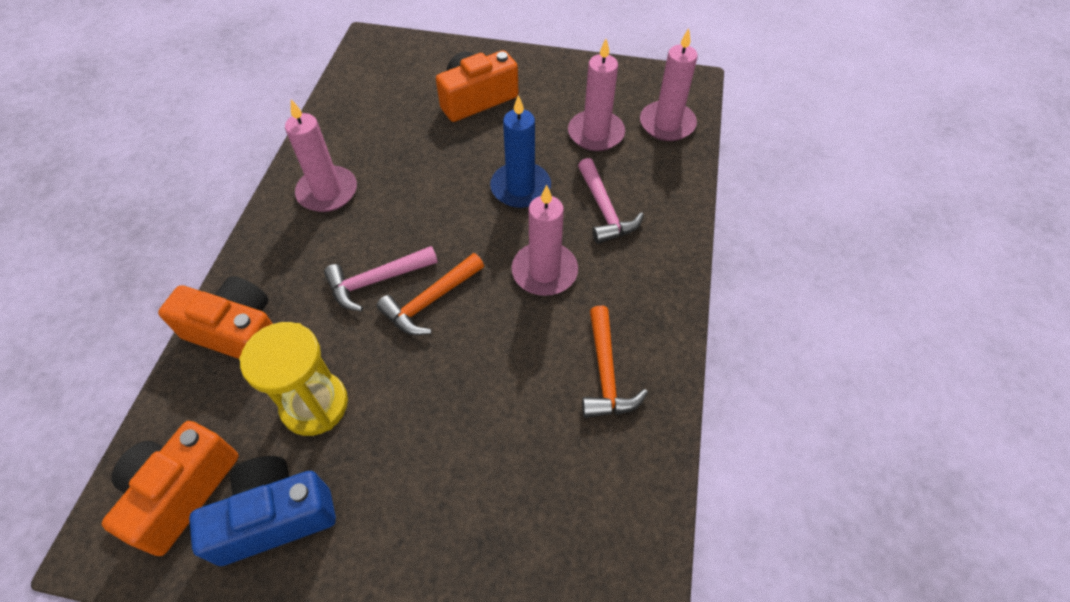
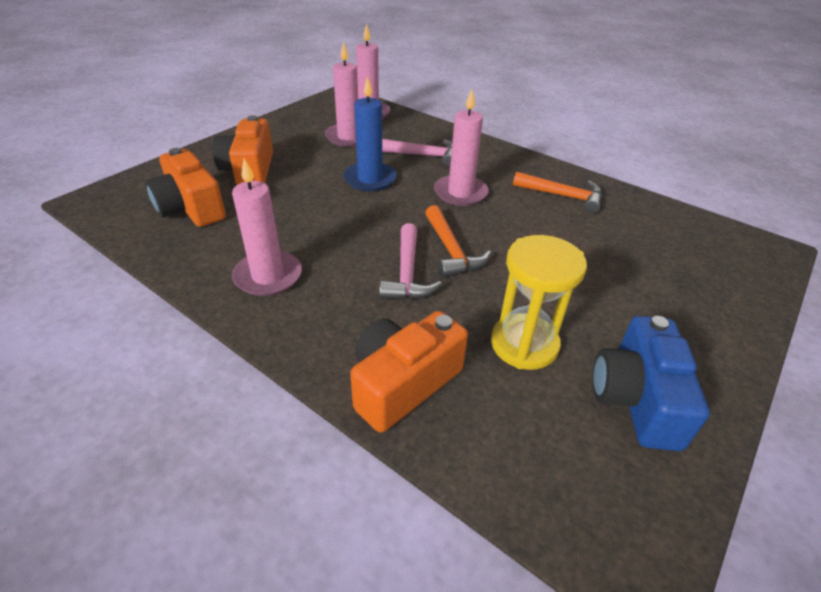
camera: 65 degrees left, 15 degrees down
(181, 492) = (589, 472): orange camera -> orange camera (191, 208)

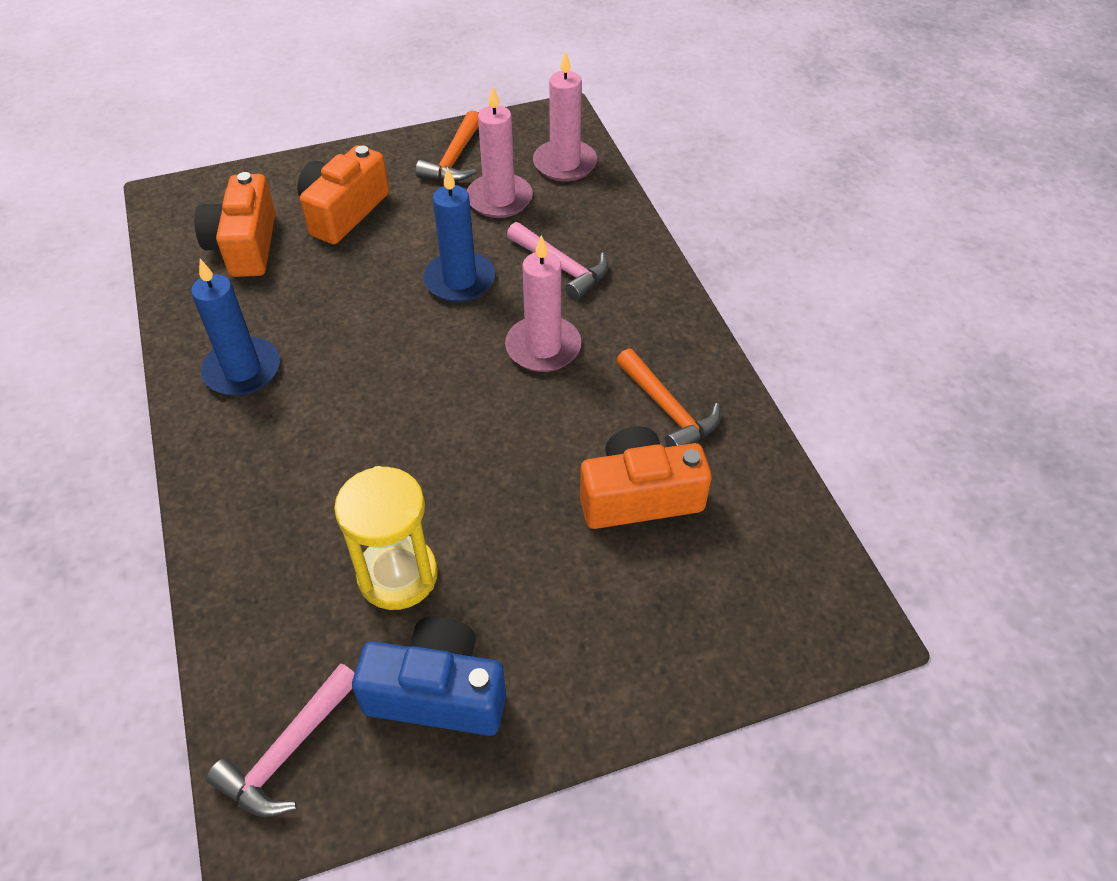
camera: 35 degrees right, 10 degrees up
(268, 276) = (242, 370): pink candle -> blue candle
(403, 383) = (250, 551): orange camera -> orange camera (639, 496)
(407, 273) = (372, 432): pink hammer -> pink hammer (288, 751)
(451, 250) = (446, 425): orange hammer -> orange hammer (454, 159)
(636, 399) = (437, 692): blue camera -> blue camera turned 60 degrees clockwise

